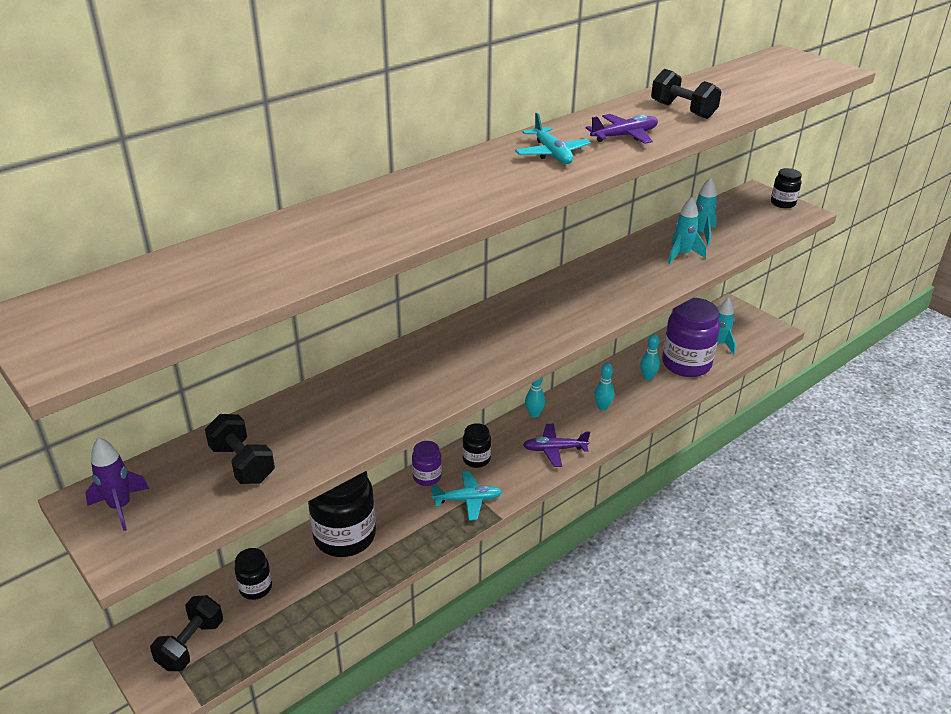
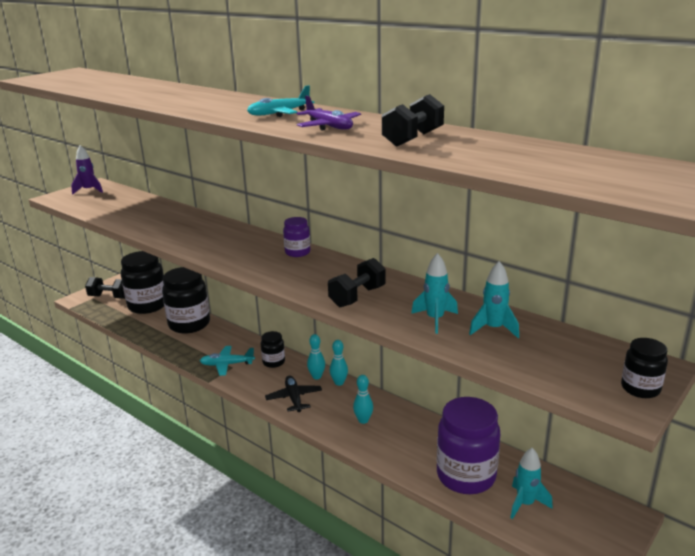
camera: 80 degrees right, 10 degrees down
(242, 464) = (116, 206): black dumbbell -> black dumbbell (357, 297)
(256, 588) = (147, 305): black jar -> black jar, size x2.02
(427, 477) = (250, 344): purple jar -> purple jar (297, 252)
(468, 500) = (227, 364): turquoise plane -> turquoise plane turned 105 degrees clockwise
(554, 449) = (294, 398): purple plane -> black plane
(648, 377) = (426, 447): turquoise bowling pin -> turquoise bowling pin (316, 376)

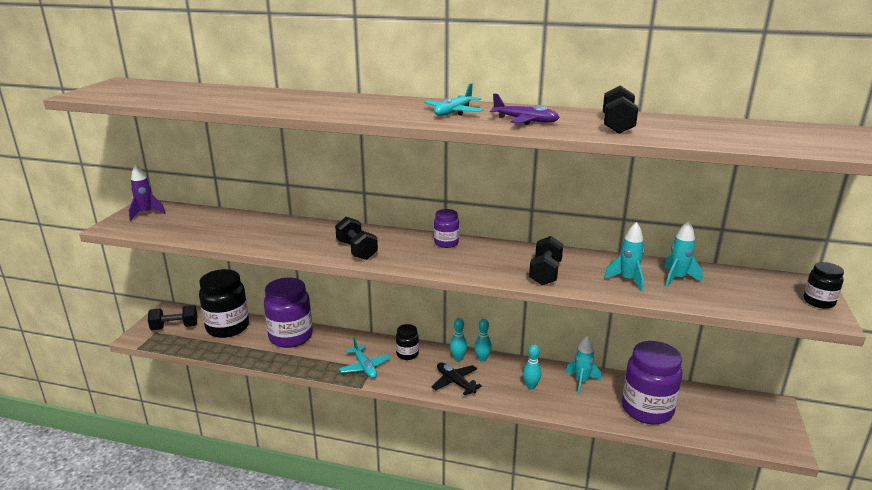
camera: 25 degrees left, 0 degrees up
(189, 324) = (291, 337): black jar -> purple jar
(212, 246) = (357, 250): none -> black dumbbell
(227, 364) = (364, 367): turquoise plane -> turquoise plane turned 90 degrees counterclockwise
(525, 504) = (705, 418): turquoise rocket -> turquoise rocket (581, 382)

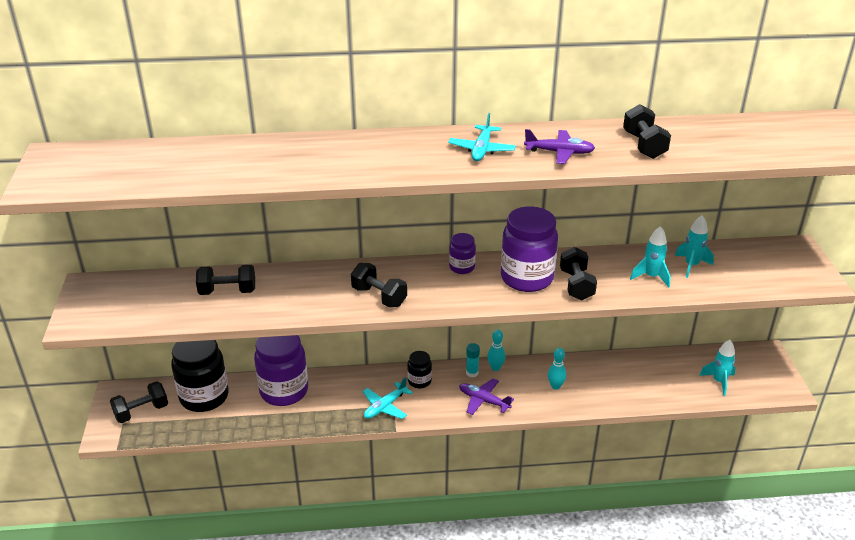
camera: 20 degrees left, 10 degrees up
(146, 214) = (98, 296): purple rocket -> none
(240, 226) = (227, 291): none -> black dumbbell
(364, 367) = (385, 406): turquoise plane -> turquoise plane turned 90 degrees clockwise
(455, 382) = (483, 400): black plane -> purple plane
(458, 358) = (472, 373): turquoise bowling pin -> turquoise glue stick
(581, 382) = (598, 370): turquoise rocket -> turquoise rocket (719, 381)
(647, 409) = (666, 383): purple jar -> purple jar (527, 278)
(818, 302) = (810, 266): black jar -> none

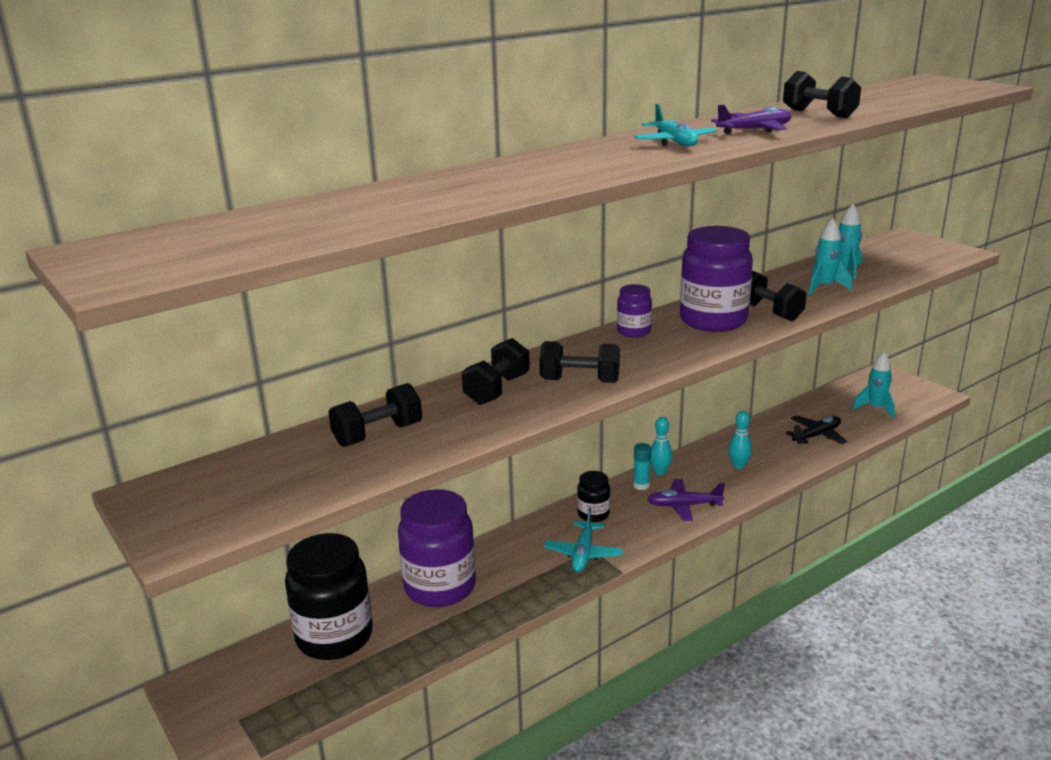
camera: 30 degrees left, 10 degrees down
(141, 412) = (255, 693): black dumbbell -> black dumbbell (497, 390)
(642, 386) = (816, 435): none -> black plane

